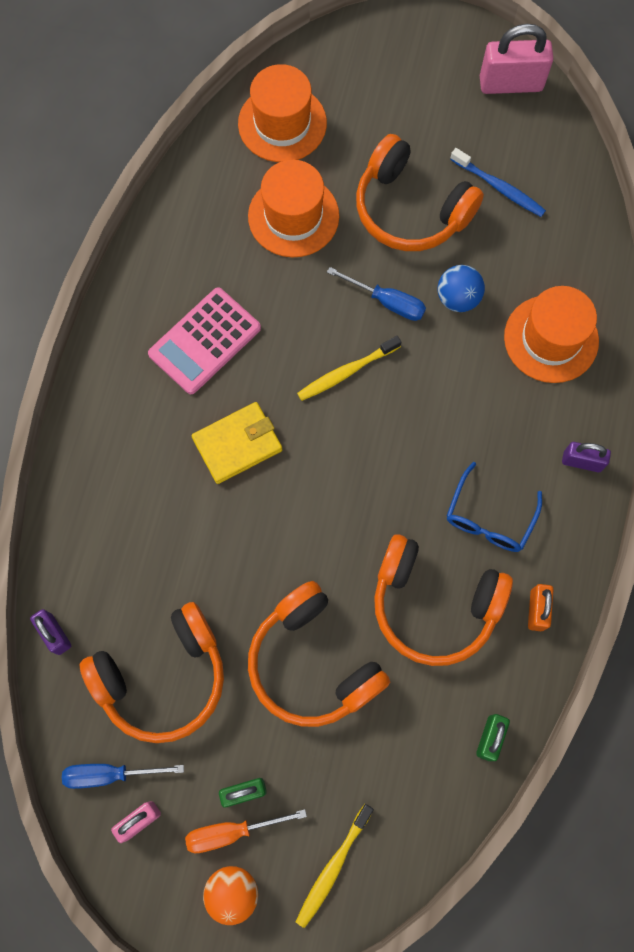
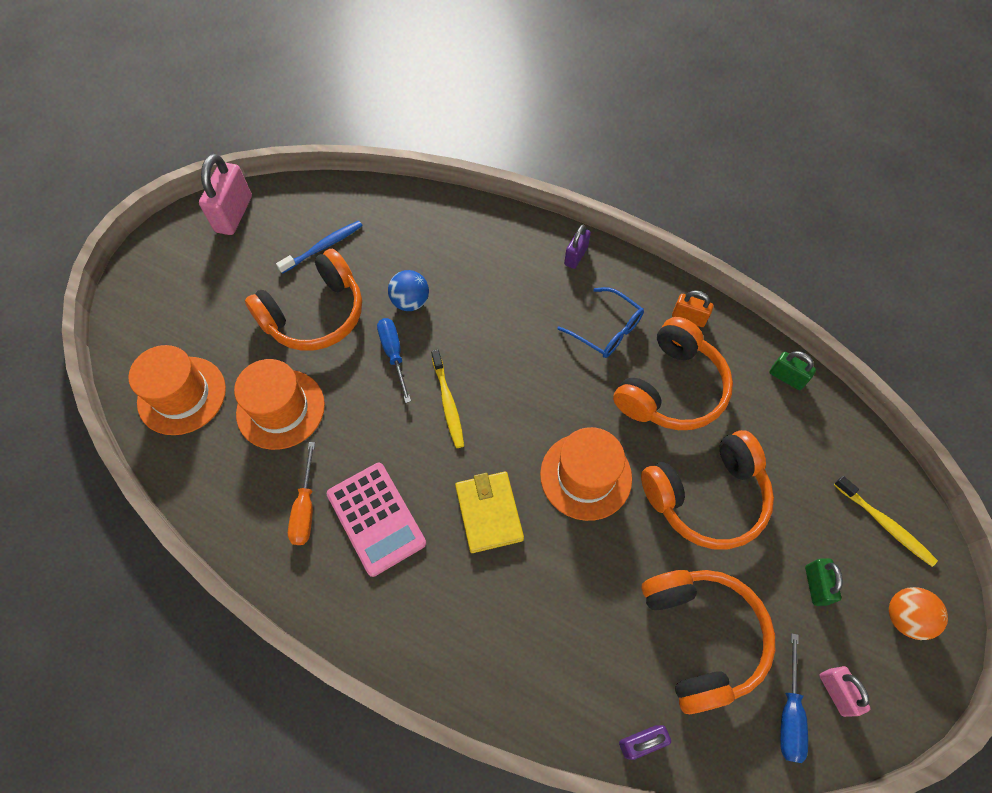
camera: 75 degrees left, 10 degrees down
(232, 831) = (850, 605): orange screwdriver -> orange screwdriver (305, 508)
(387, 302) = (394, 354): blue screwdriver -> blue screwdriver turned 60 degrees counterclockwise
(551, 339) = (468, 248): orange hat -> orange hat (585, 476)

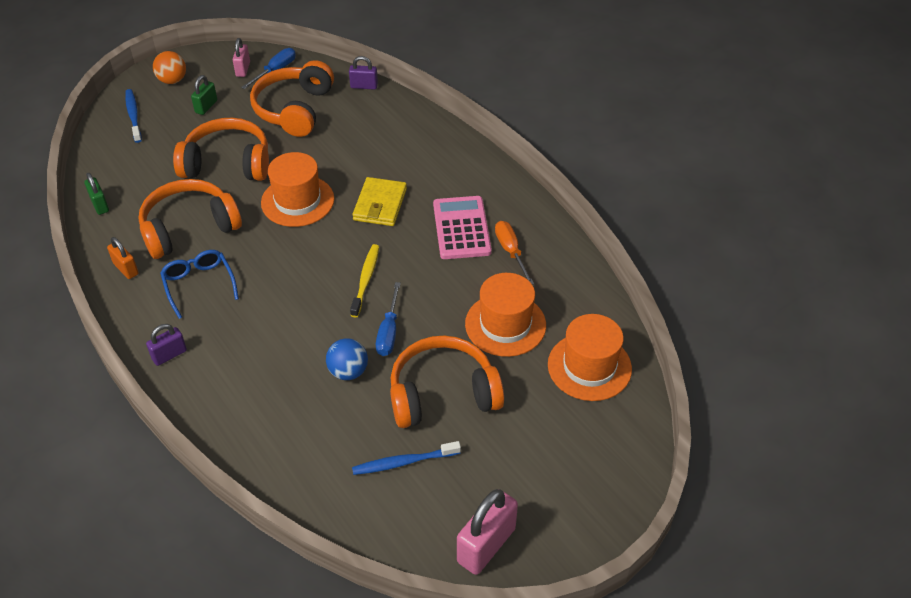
camera: 155 degrees left, 15 degrees down
(305, 508) = (511, 251): orange screwdriver -> orange screwdriver turned 45 degrees counterclockwise
(885, 524) = (133, 115): yellow toothbrush -> blue toothbrush

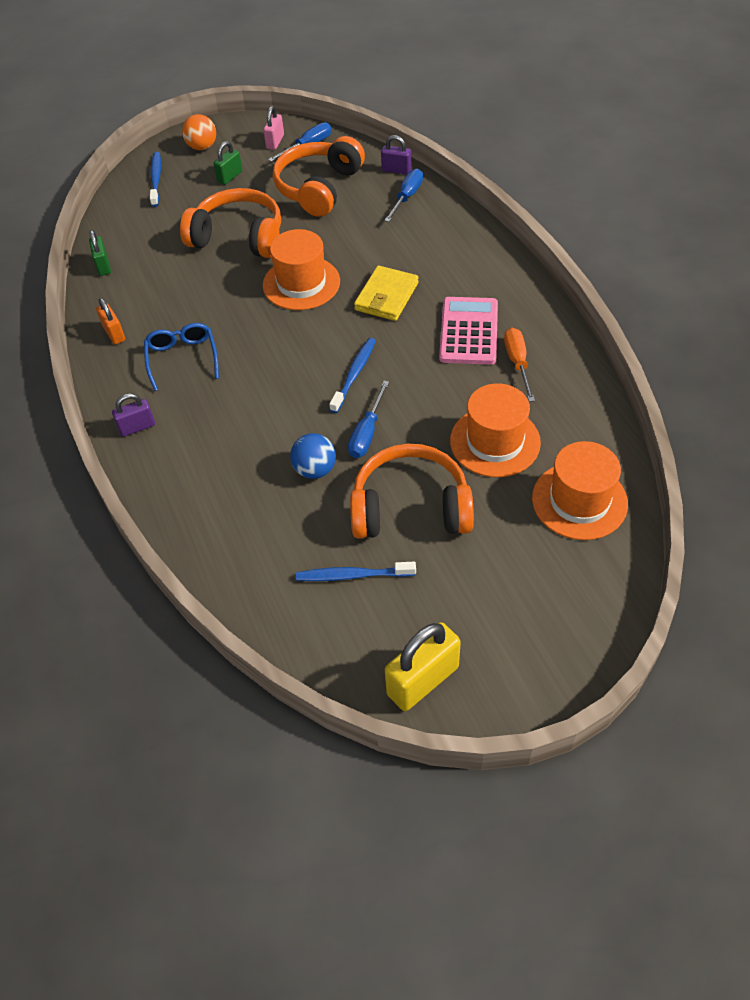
camera: 15 degrees right, 5 degrees up
(189, 228) = (185, 299): orange headphones -> none
(366, 280) = (354, 374): yellow toothbrush -> blue toothbrush
(379, 110) = (407, 197): none -> blue screwdriver
(486, 545) = (422, 680): pink padlock -> yellow padlock

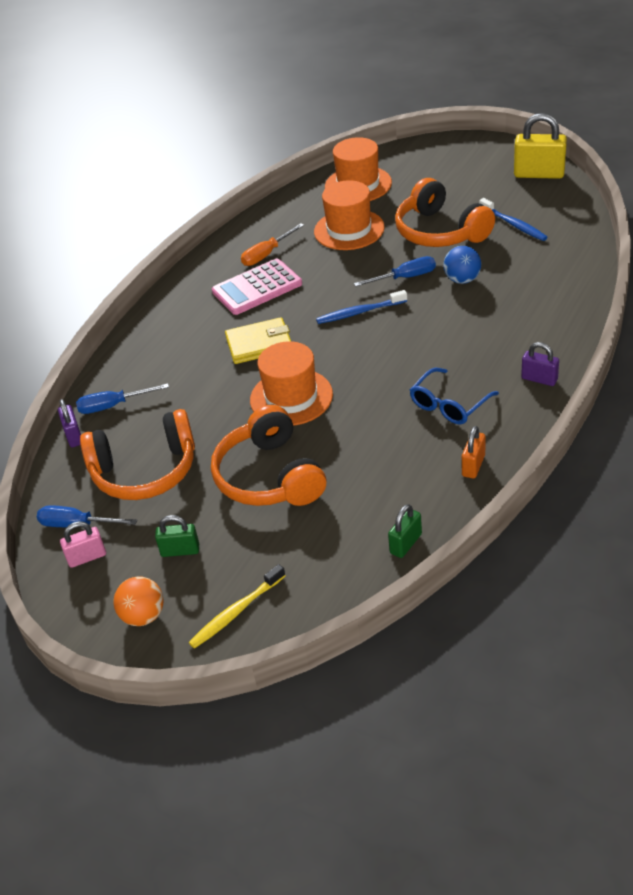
camera: 125 degrees left, 10 degrees down
(156, 179) = (236, 612): blue toothbrush -> yellow toothbrush

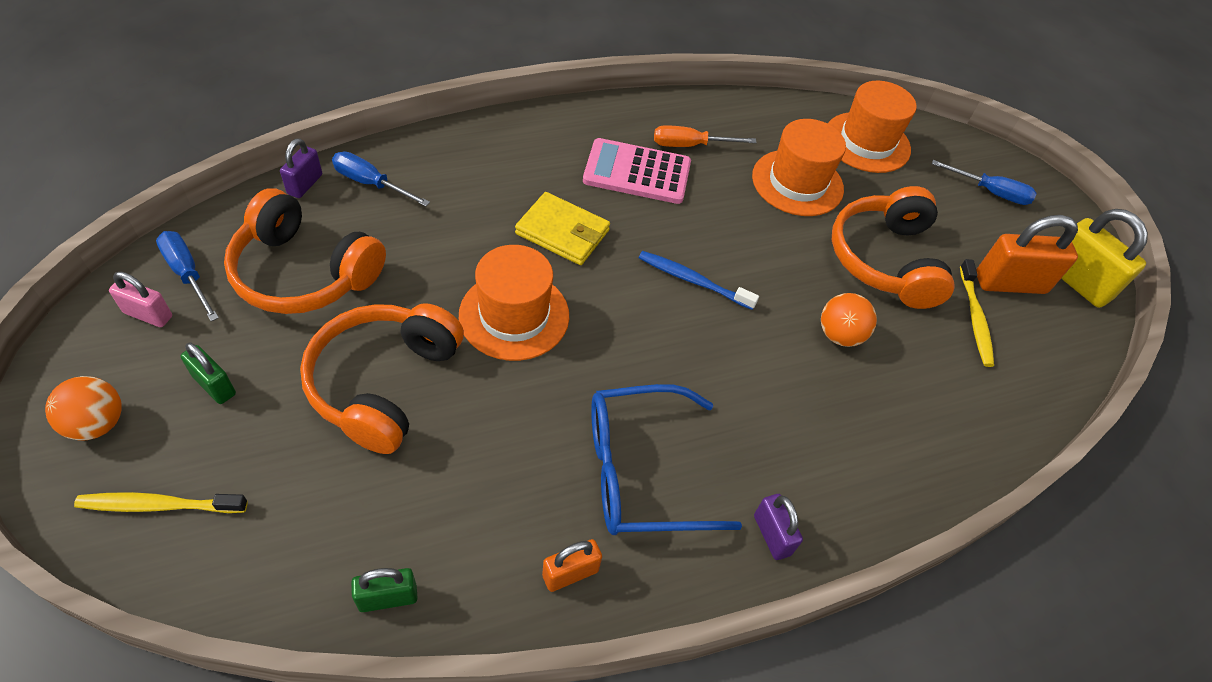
camera: 30 degrees right, 10 degrees up
(405, 277) = (785, 281): blue screwdriver -> blue screwdriver (990, 192)
(449, 405) = (641, 471): blue glasses -> blue glasses, size x1.50
(462, 280) = (839, 335): blue ball -> orange ball
(510, 197) = (1010, 283): none -> orange padlock
(514, 225) = (974, 318): blue toothbrush -> yellow toothbrush

